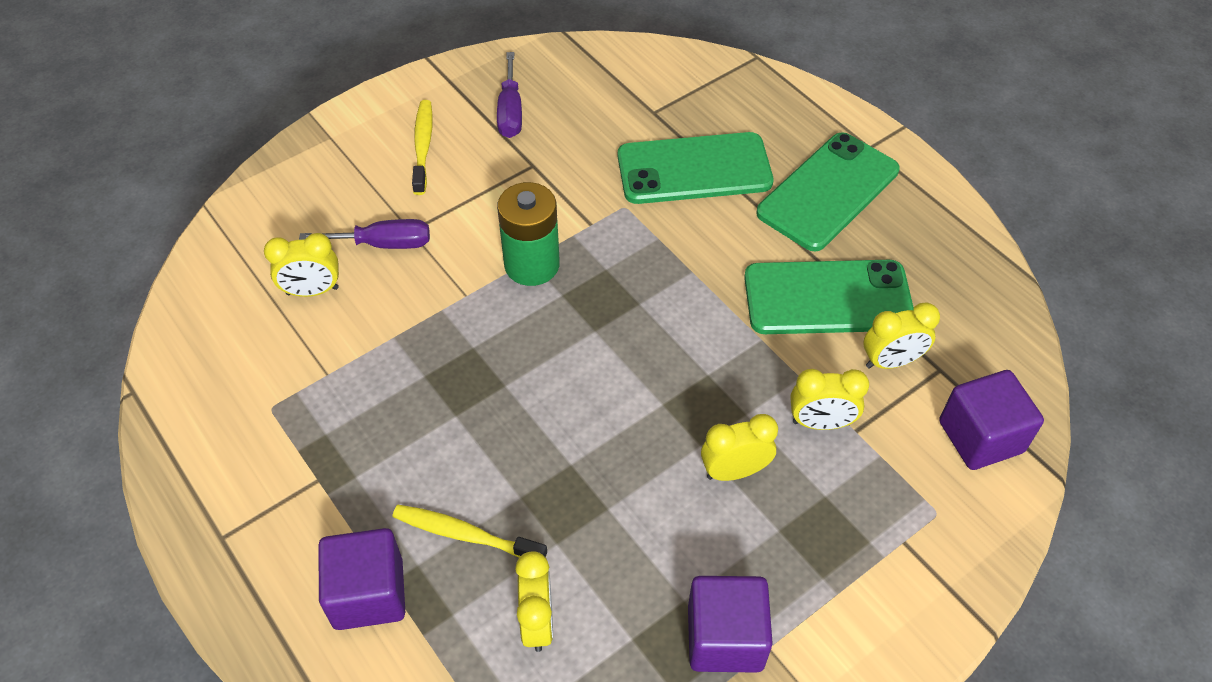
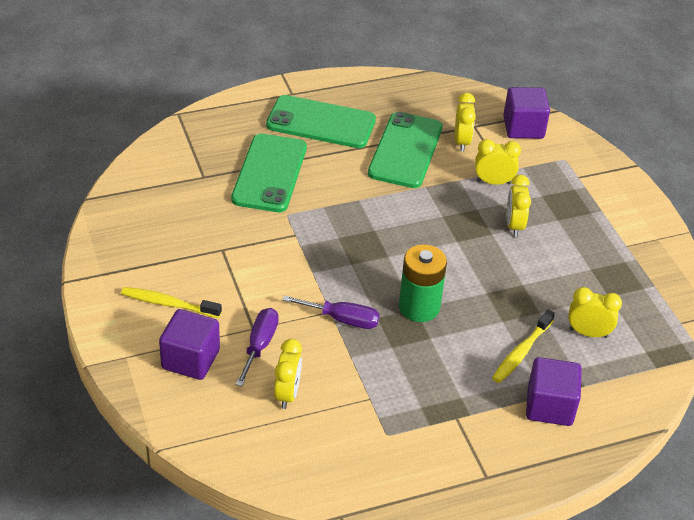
camera: 75 degrees left, 10 degrees down
(510, 112) = (159, 248): purple screwdriver -> purple screwdriver (342, 319)
(532, 265) = (317, 272): green battery -> green battery (419, 307)
(725, 638) = (616, 260): purple cube -> purple cube (190, 359)
(820, 423) = (493, 182): yellow clock -> yellow clock turned 105 degrees counterclockwise
(828, 192) = (321, 122): green phone -> green phone turned 45 degrees counterclockwise

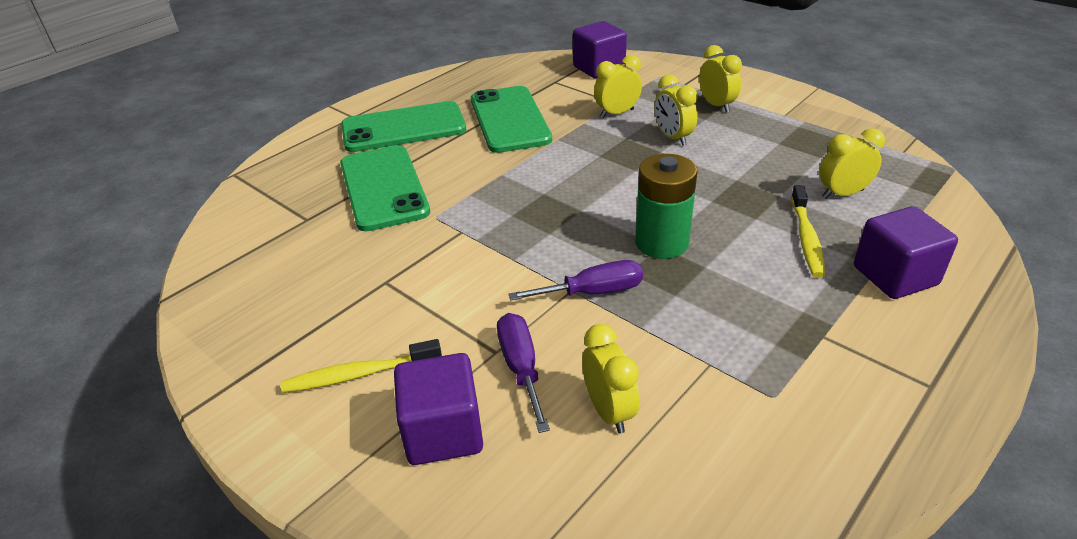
camera: 25 degrees left, 5 degrees down
(462, 142) = (556, 95): yellow clock -> yellow clock (716, 105)

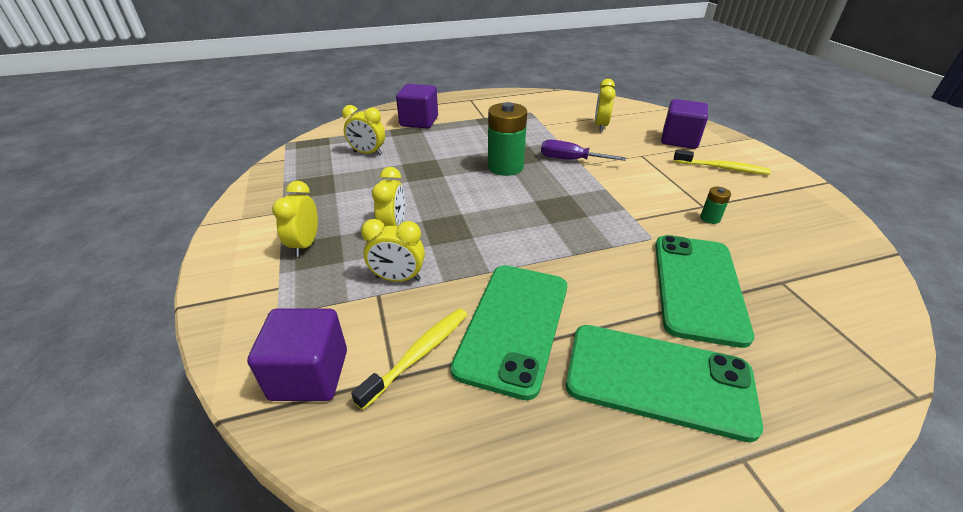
camera: 150 degrees left, 0 degrees up
(375, 265) = (710, 218): none -> green battery
(521, 368) = (631, 146): purple screwdriver -> none
(806, 238) = (427, 144): yellow toothbrush -> yellow toothbrush (418, 354)

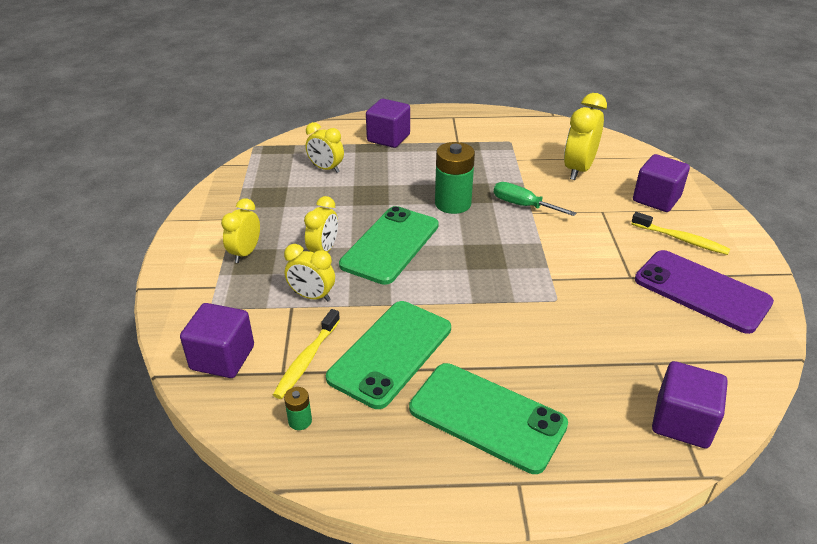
camera: 15 degrees right, 0 degrees up
(418, 354) = (307, 360): yellow toothbrush -> yellow toothbrush turned 150 degrees clockwise
(570, 160) = (522, 205): purple screwdriver -> green screwdriver
(600, 126) = (578, 169): yellow clock -> yellow clock, size x1.56
(698, 287) = (571, 352): green phone -> green phone (390, 245)
(710, 218) = (628, 291): green battery -> green battery (300, 421)
(771, 208) = (701, 291): none -> purple phone
(852, 339) = (682, 422): none -> purple cube

